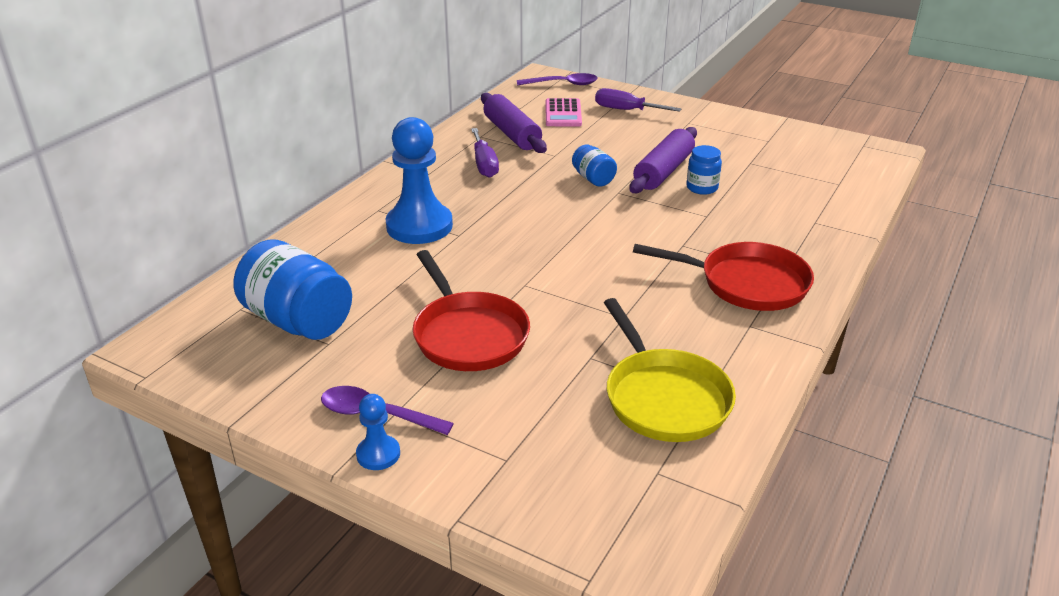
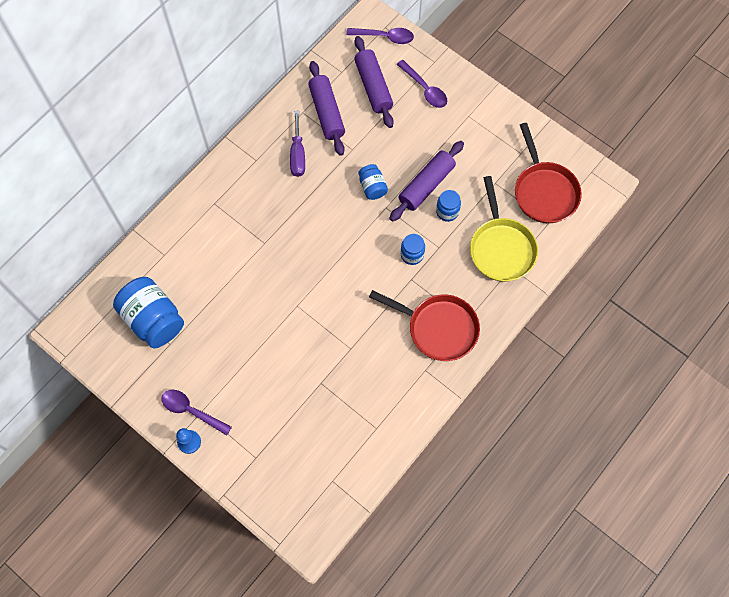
camera: 10 degrees right, 35 degrees up
(419, 226) = (239, 228): blue pawn -> none
(468, 334) = (253, 350): red pan -> red pan (544, 191)
(563, 113) = (373, 87): pink calculator -> purple rolling pin
(626, 110) = (424, 89): purple screwdriver -> purple spoon
(663, 397) = (353, 424): yellow pan -> yellow pan (501, 248)
(673, 225) = (412, 254): none -> blue jar

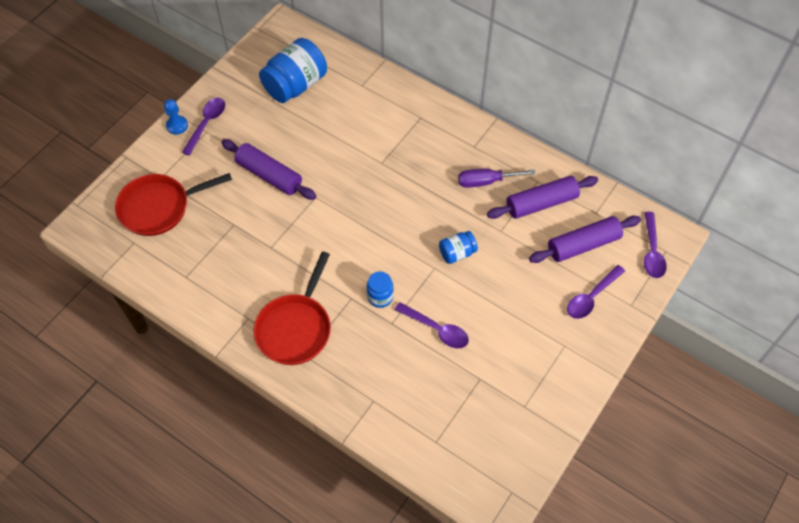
camera: 85 degrees right, 10 degrees down
(426, 185) = (467, 306): purple rolling pin -> purple rolling pin (269, 175)
(447, 211) = (436, 329): blue jar -> purple spoon
(501, 248) = (397, 388): yellow pan -> none
(544, 191) = (476, 435): red pan -> red pan (159, 207)

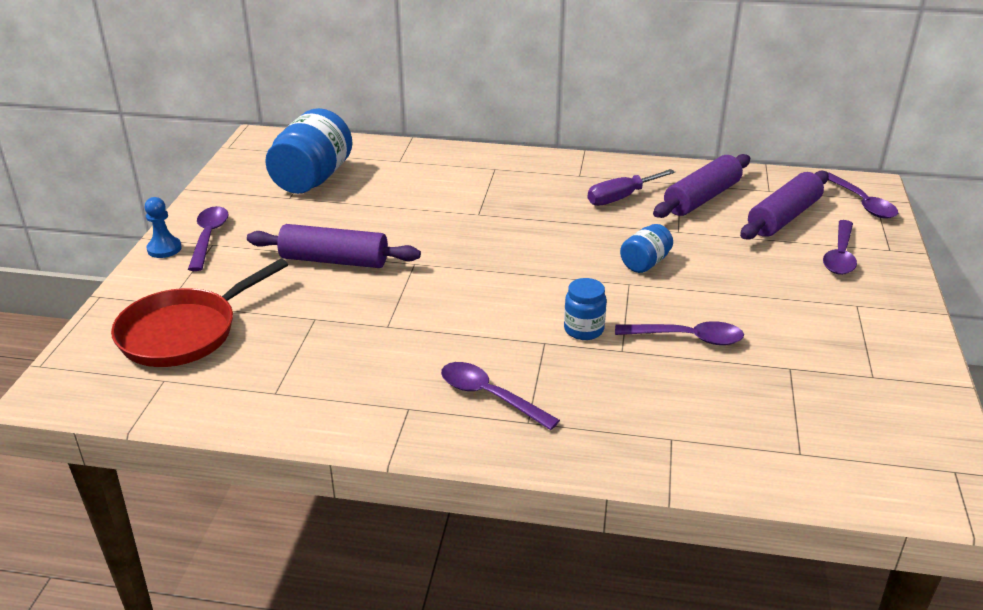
camera: 25 degrees left, 25 degrees down
(295, 328) = (490, 396): red pan -> purple spoon

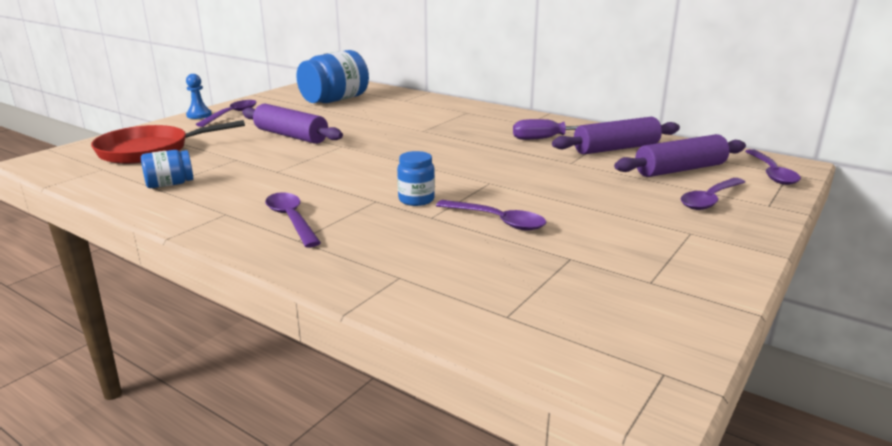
camera: 25 degrees right, 10 degrees down
(645, 263) = (518, 174): blue jar -> blue jar (170, 184)

